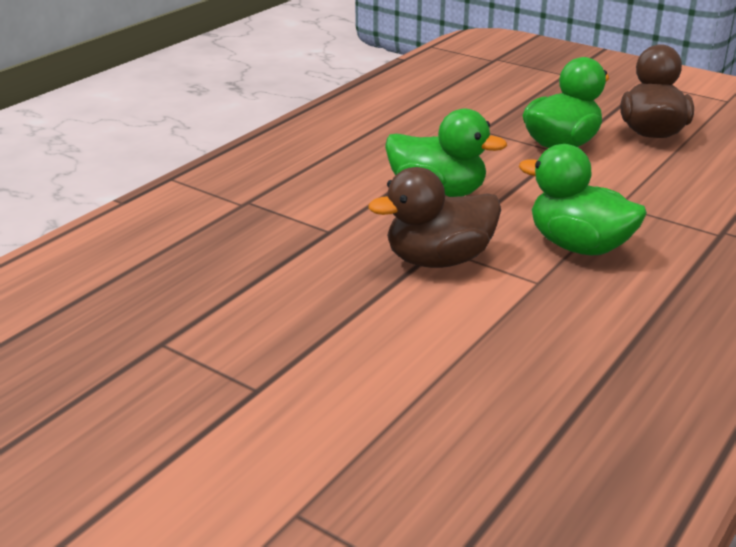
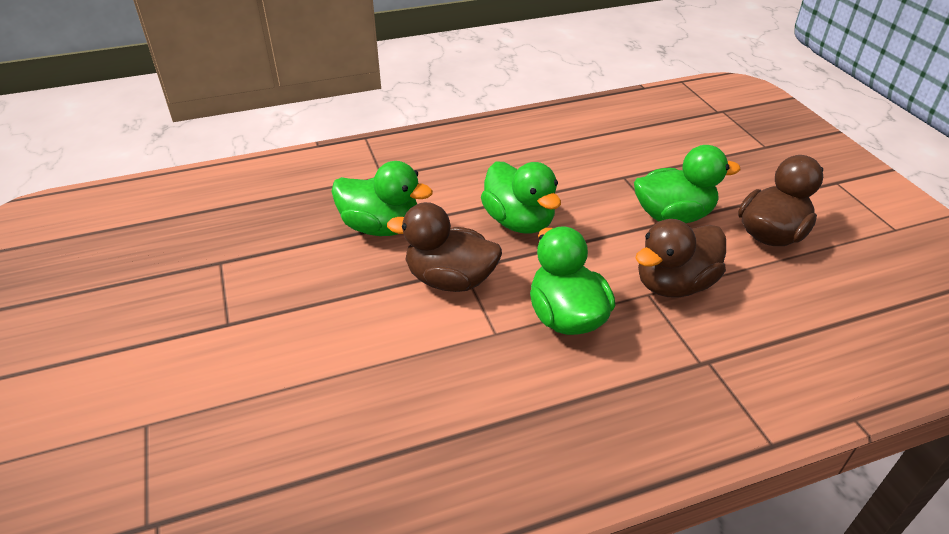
camera: 35 degrees right, 10 degrees up
(306, 245) = (381, 227): none -> green duck
(629, 191) = (674, 284): none -> brown duck

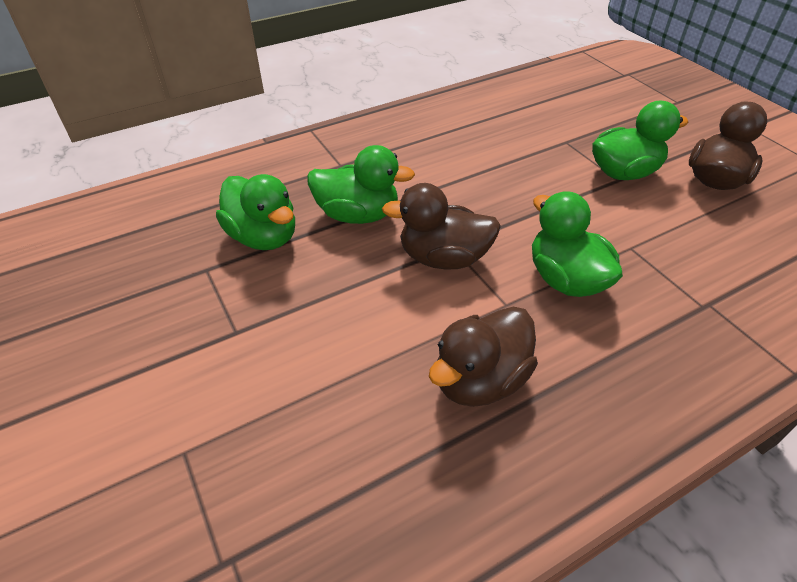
camera: 10 degrees left, 5 degrees up
(519, 222) = (487, 194): green duck -> green duck (263, 237)
(674, 284) = (650, 236): brown duck -> brown duck (480, 380)

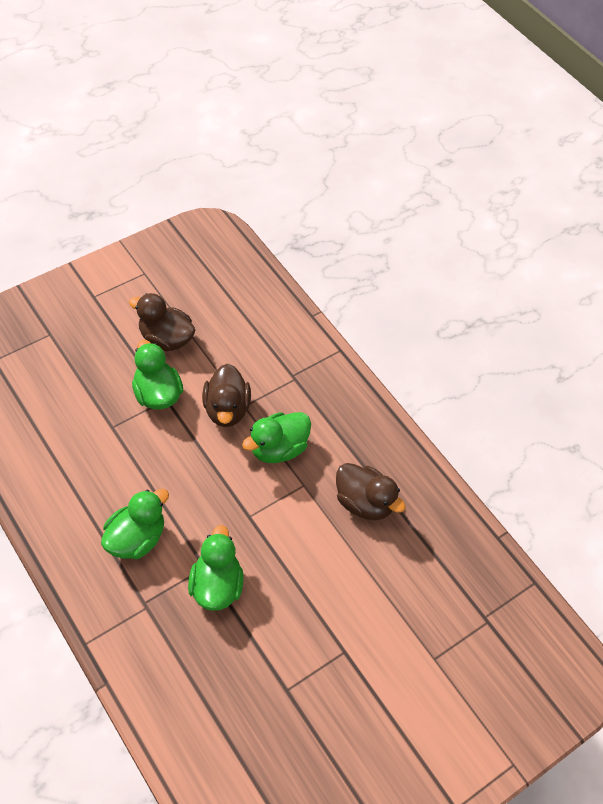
camera: 100 degrees left, 10 degrees up
(263, 237) = (247, 654): green duck -> green duck (136, 538)
(443, 258) = (262, 522): brown duck -> brown duck (226, 409)

